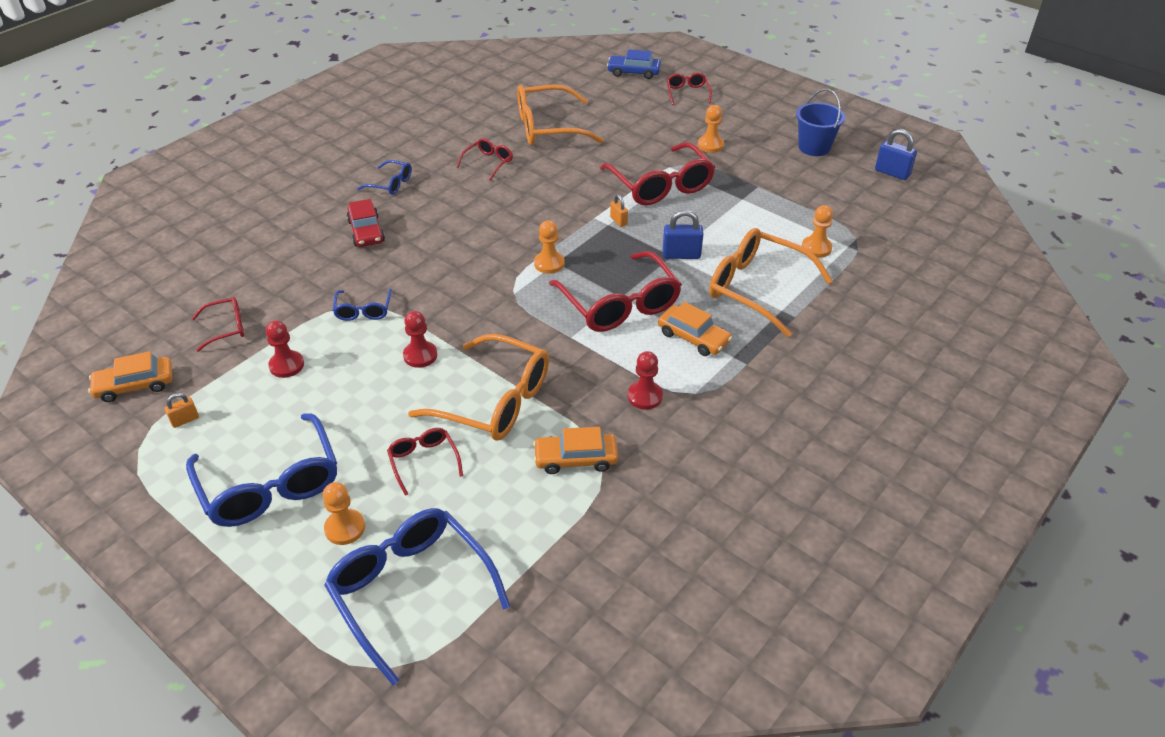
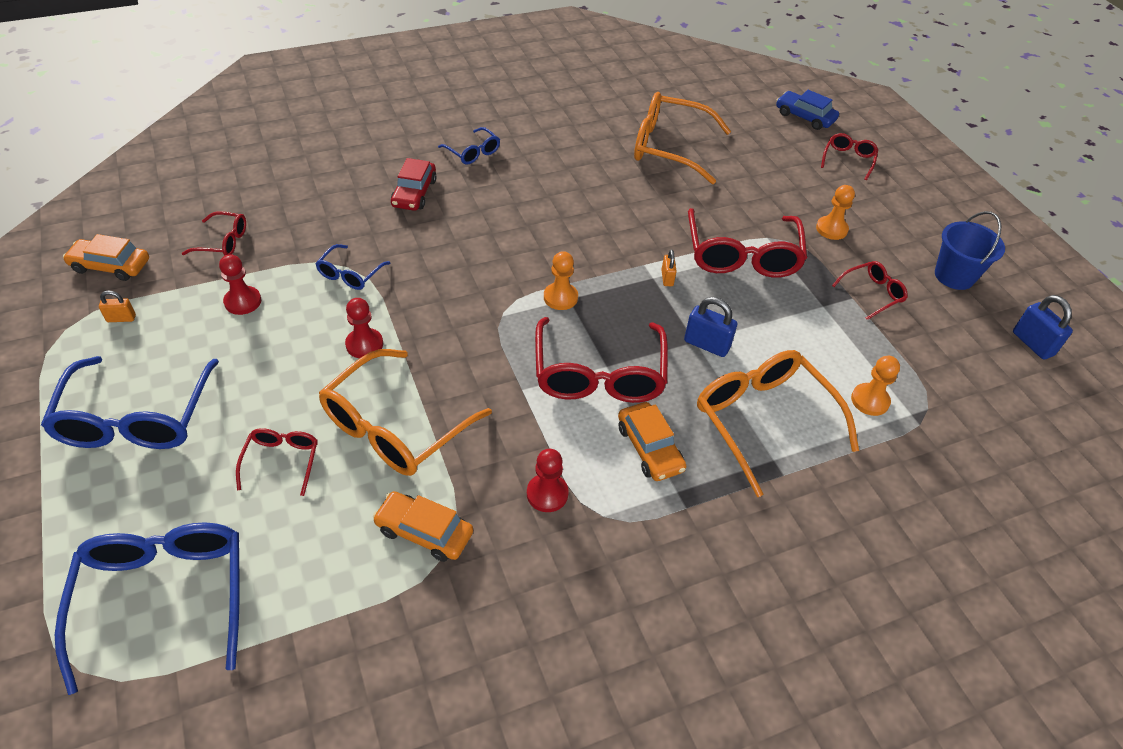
camera: 25 degrees right, 5 degrees up
(345, 528) = (161, 497): orange pawn -> none
(488, 163) = (581, 164): red glasses -> red glasses (872, 294)
(494, 401) = (395, 427): orange glasses -> orange glasses turned 75 degrees clockwise

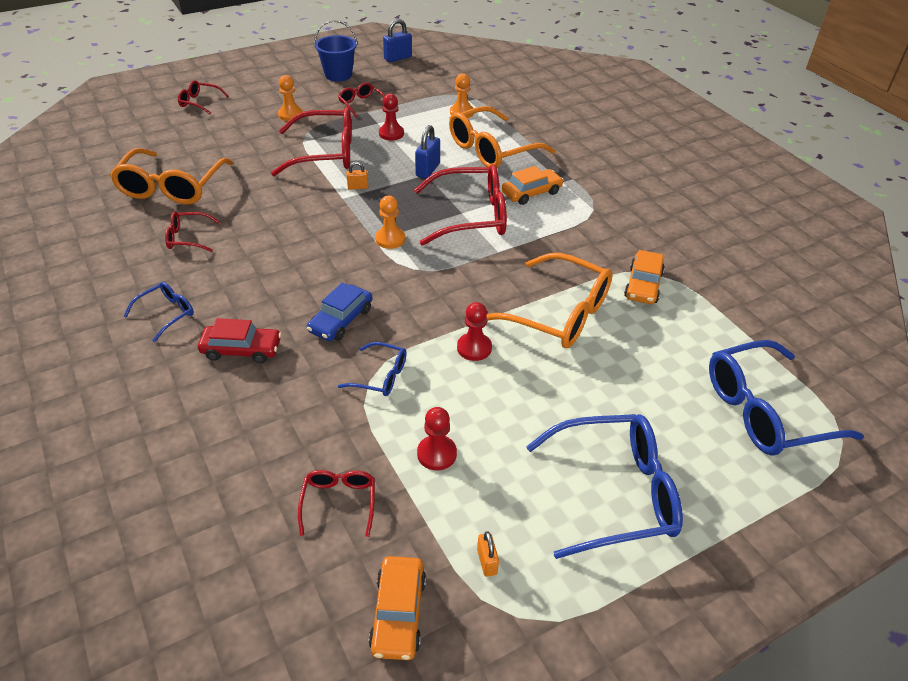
camera: 95 degrees left, 5 degrees down
(281, 461) = (618, 374): red glasses -> red glasses (188, 238)
(547, 494) = (587, 233): red pawn -> red pawn (391, 134)
(804, 117) = (132, 118): blue car -> blue car (341, 320)

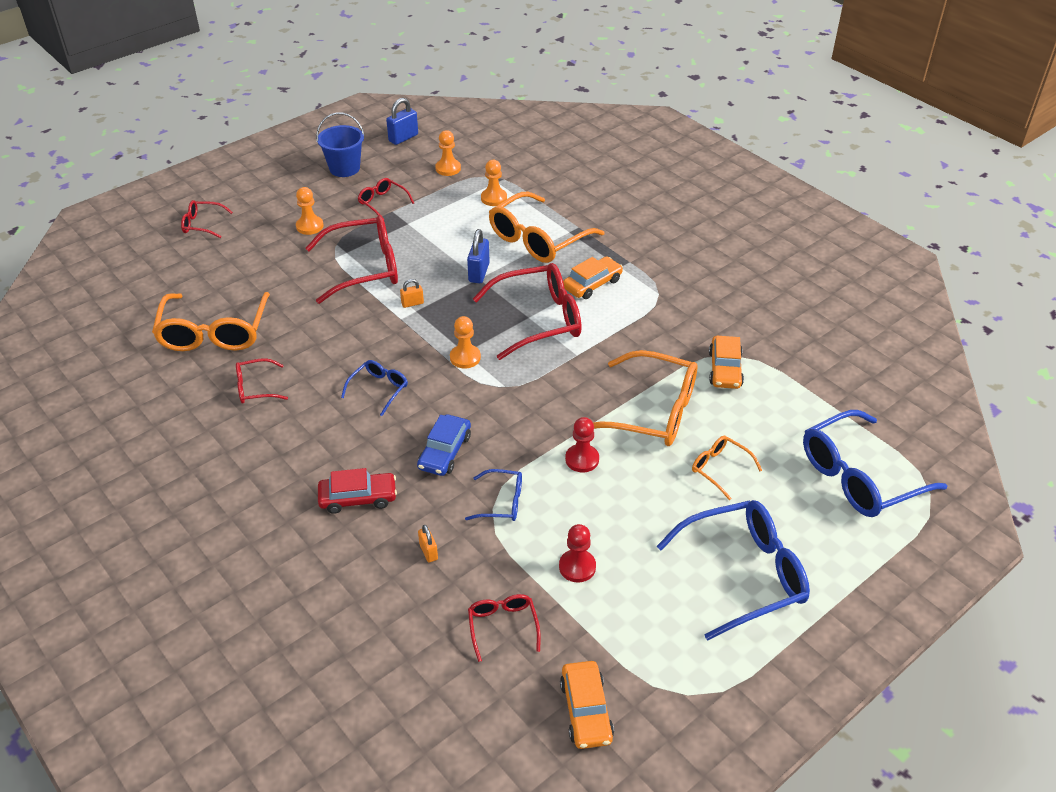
camera: 10 degrees left, 0 degrees up
(166, 314) = (268, 473): blue glasses -> blue glasses (379, 389)
(391, 134) = (427, 234): red pawn -> none
(428, 85) = (448, 168): none -> orange pawn
(487, 562) = (649, 654): orange padlock -> orange padlock (428, 552)
(614, 379) = (720, 469): none -> orange glasses

